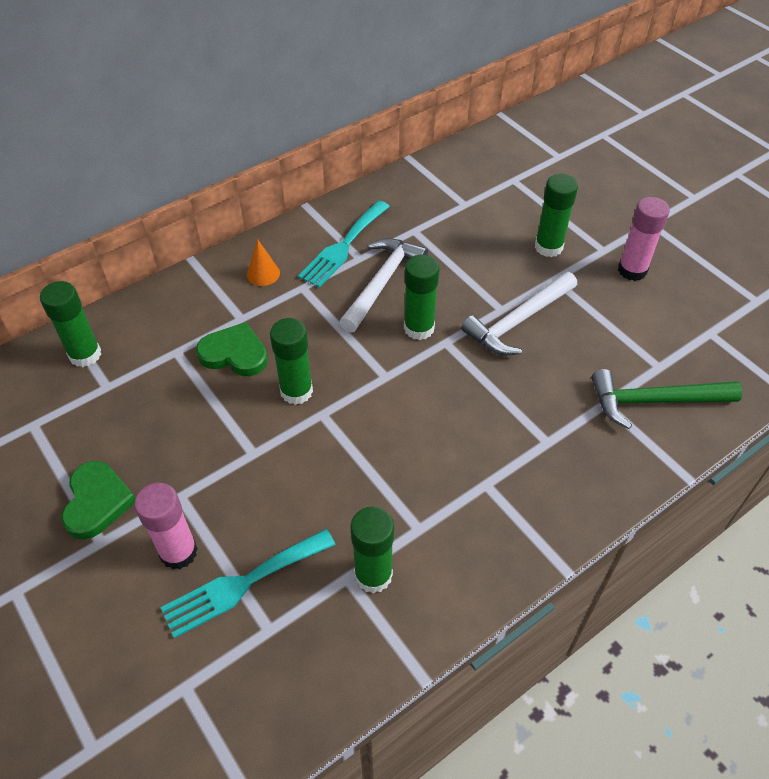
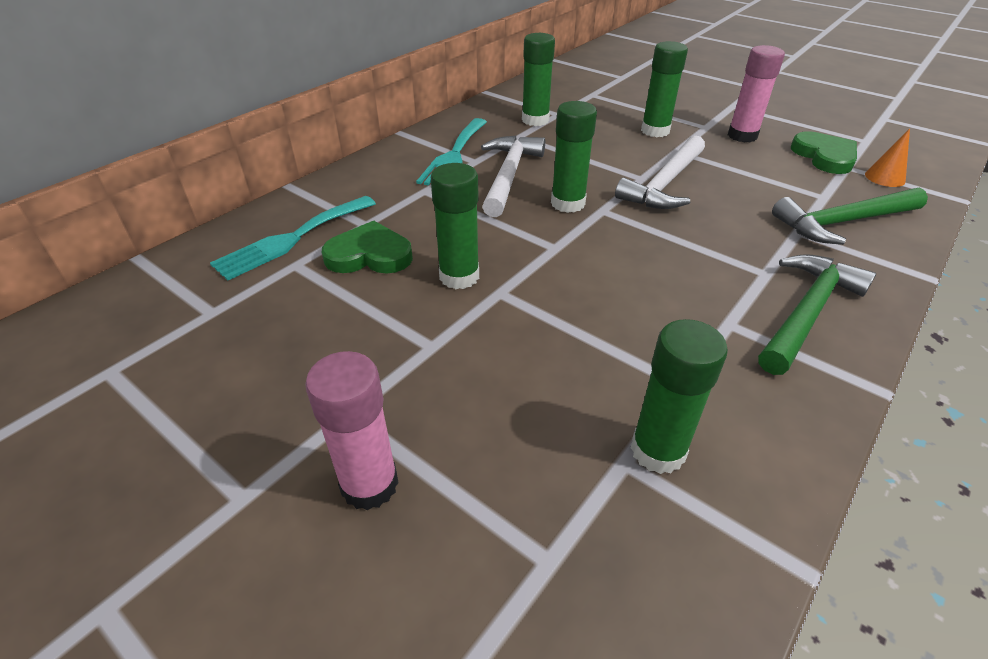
camera: 15 degrees left, 10 degrees down
(85, 355) = (175, 285): green glue stick -> green glue stick (535, 120)
(97, 502) = (225, 445): green heart -> green heart (824, 156)
(242, 584) = (482, 505): turquoise fork -> turquoise fork (292, 239)
(263, 274) = (376, 185): orange cone -> orange cone (885, 177)
(555, 488) = (807, 312): none -> green hammer

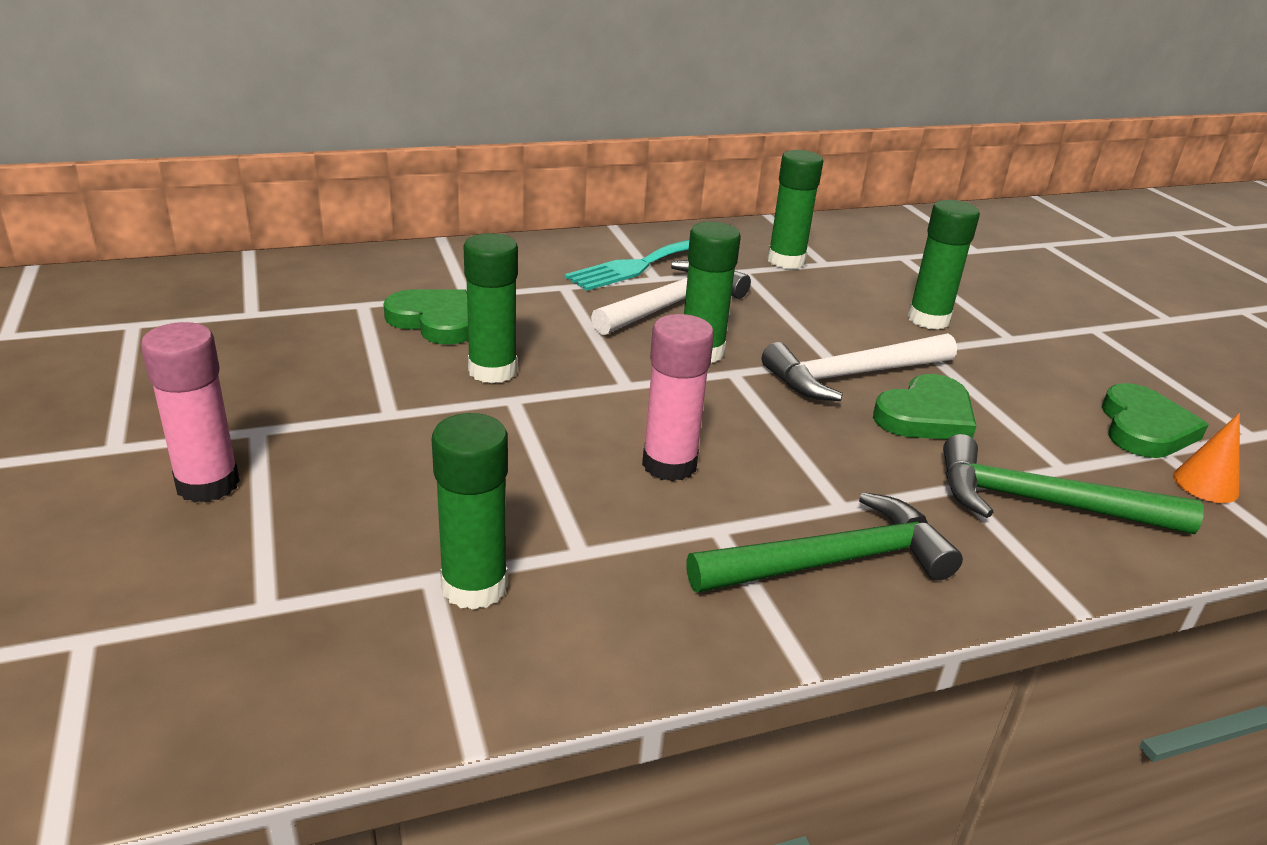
camera: 30 degrees right, 10 degrees down
(292, 239) = (385, 283): turquoise fork -> none
(730, 194) = (926, 416): none -> green heart
(742, 136) = (1050, 364): pink glue stick -> pink glue stick (669, 464)

